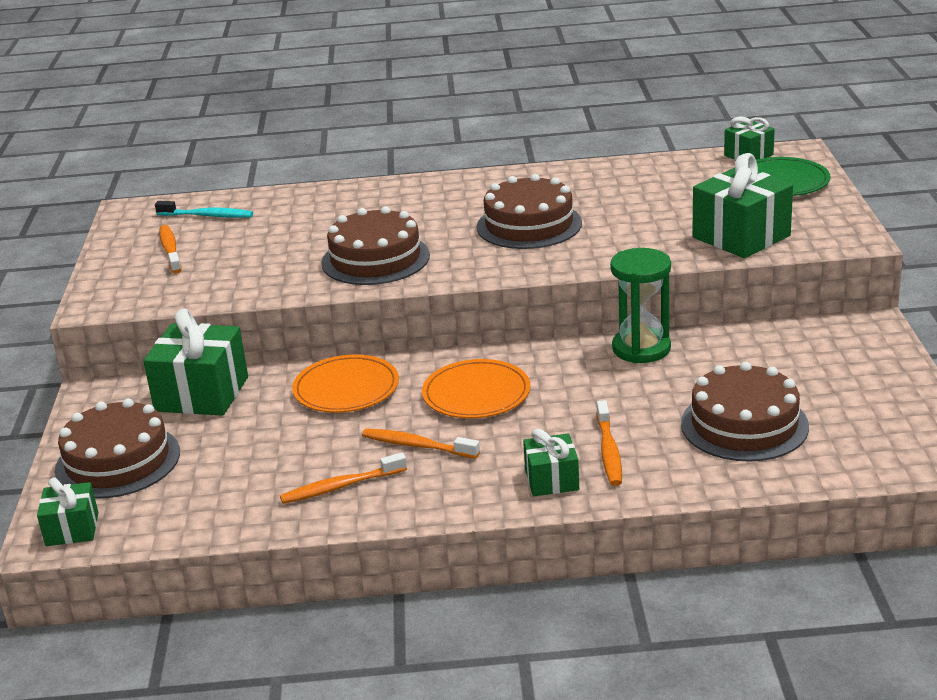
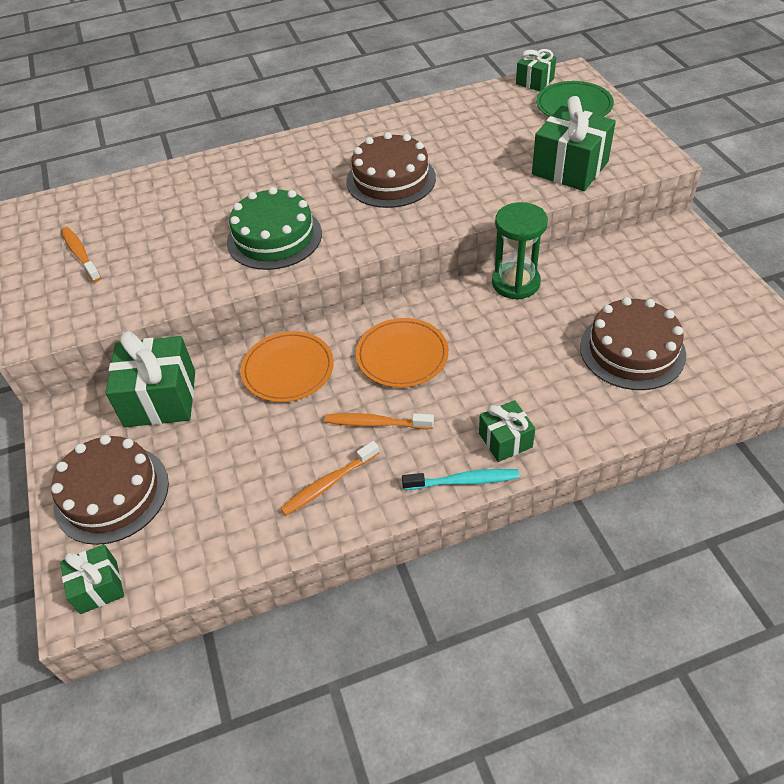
camera: 15 degrees left, 20 degrees up
(207, 216) = (100, 209): turquoise toothbrush -> turquoise toothbrush (464, 481)
(375, 259) = (274, 237): brown cake -> green cake
(609, 451) = (538, 399): orange toothbrush -> none

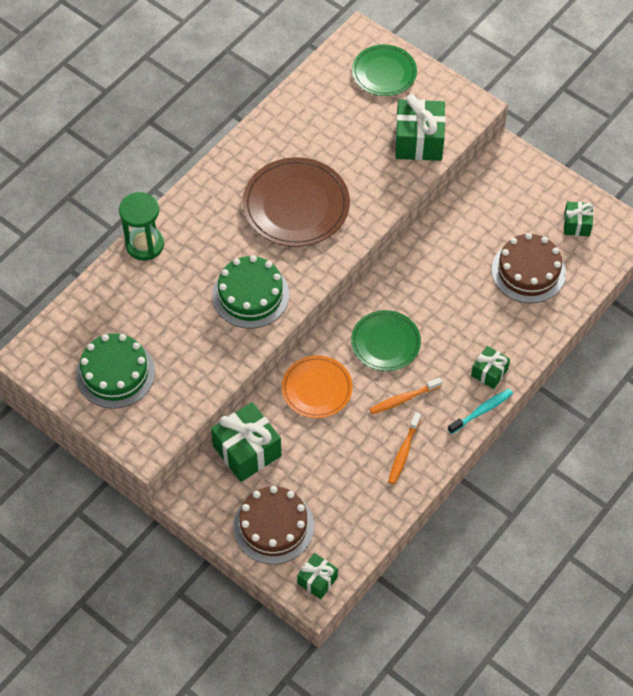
camera: 35 degrees left, 10 degrees up
(80, 254) = (115, 373): orange toothbrush -> green cake
(391, 179) = (296, 205): brown cake -> brown plate
(402, 355) = (385, 342): orange plate -> green plate
(515, 283) = (423, 249): green hourglass -> green hourglass (145, 244)
(534, 81) = (337, 55): green gift -> green gift (576, 224)

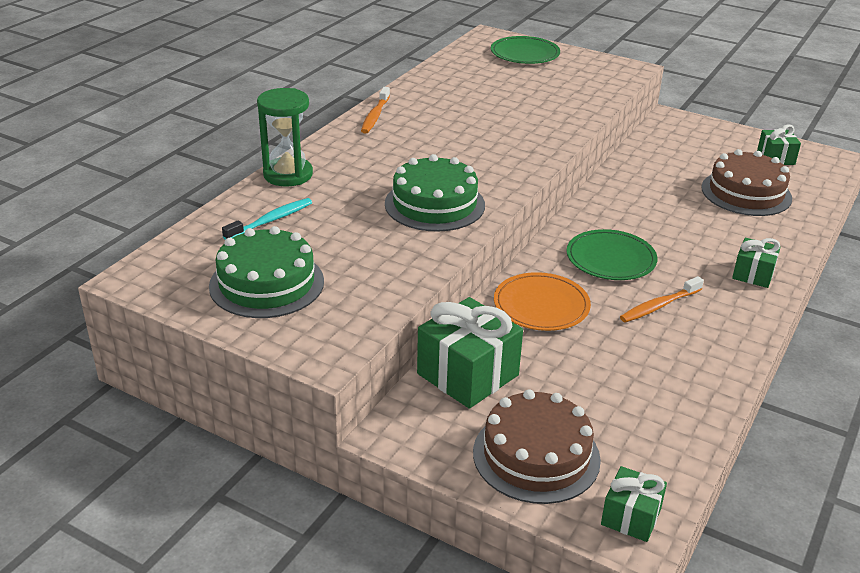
camera: 10 degrees left, 25 degrees down
(296, 205) = (465, 137): brown plate -> none
(403, 452) = (686, 356): orange toothbrush -> orange toothbrush (375, 116)
(419, 141) = (583, 90): green gift -> none
(482, 411) = (765, 308): turquoise toothbrush -> turquoise toothbrush (271, 220)

